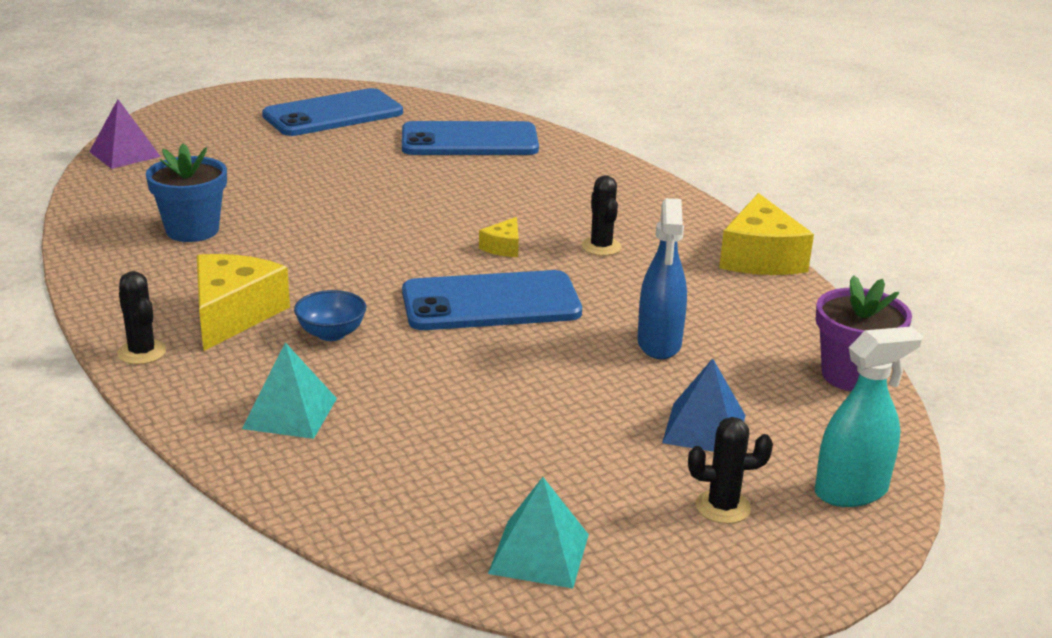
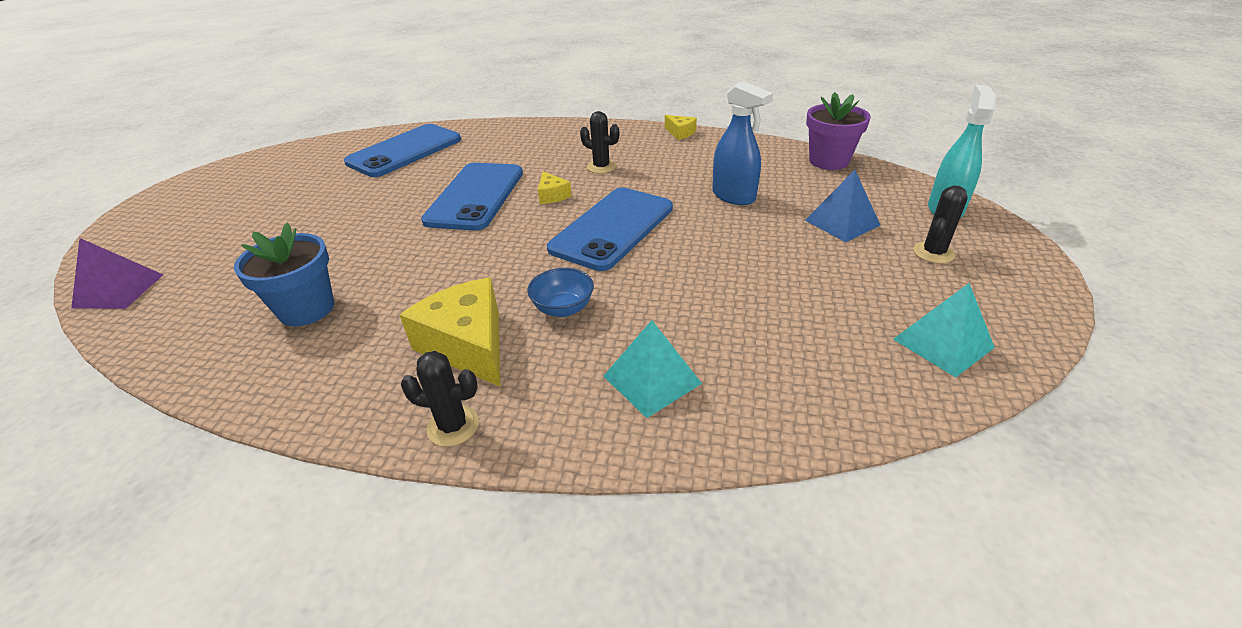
camera: 45 degrees left, 10 degrees up
(333, 114) = (270, 178): blue phone -> blue phone (475, 196)
(760, 257) = (680, 133): yellow cheese -> yellow cheese, size x0.49

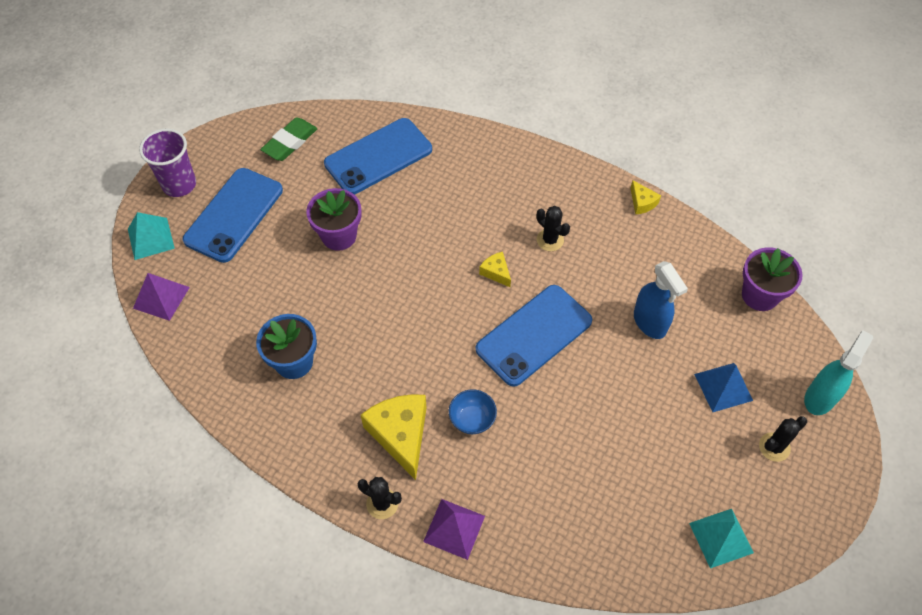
camera: 15 degrees right, 20 degrees up
(168, 203) = (179, 184): none -> purple cup
(306, 158) = (290, 142): none -> green eraser
(365, 204) = (339, 236): none -> purple flower pot
(475, 196) = (431, 253): blue phone -> blue phone (234, 215)
(552, 195) = (496, 272): yellow cheese -> yellow cheese turned 150 degrees clockwise
(574, 427) = (454, 528): none -> purple pyramid
(652, 379) = (513, 506): turquoise pyramid -> turquoise pyramid (151, 238)

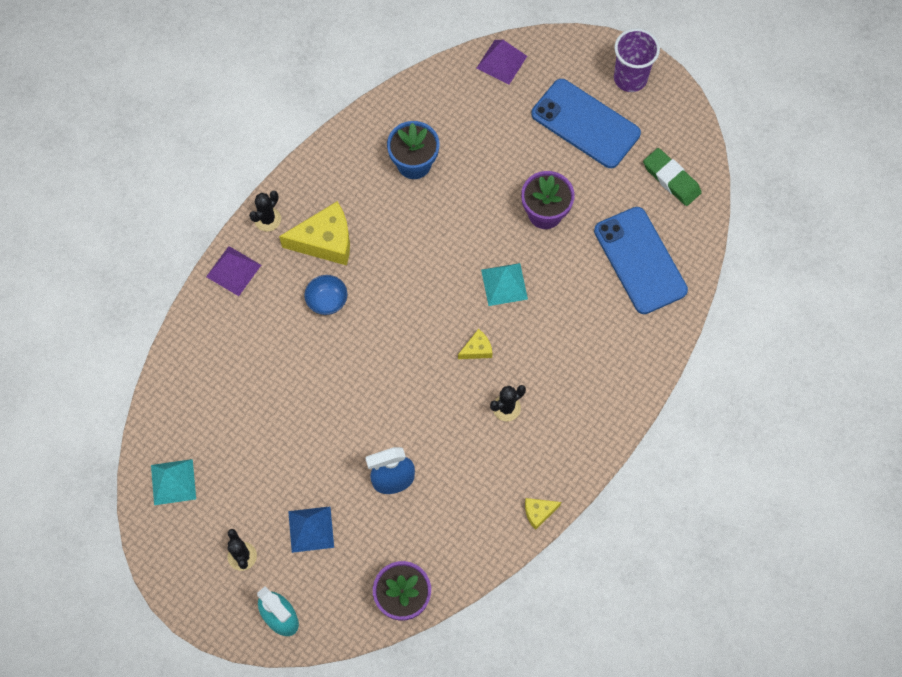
camera: 100 degrees right, 10 degrees up
(151, 238) = (569, 54): turquoise pyramid -> turquoise pyramid (504, 284)
(534, 335) = (401, 370): blue phone -> none

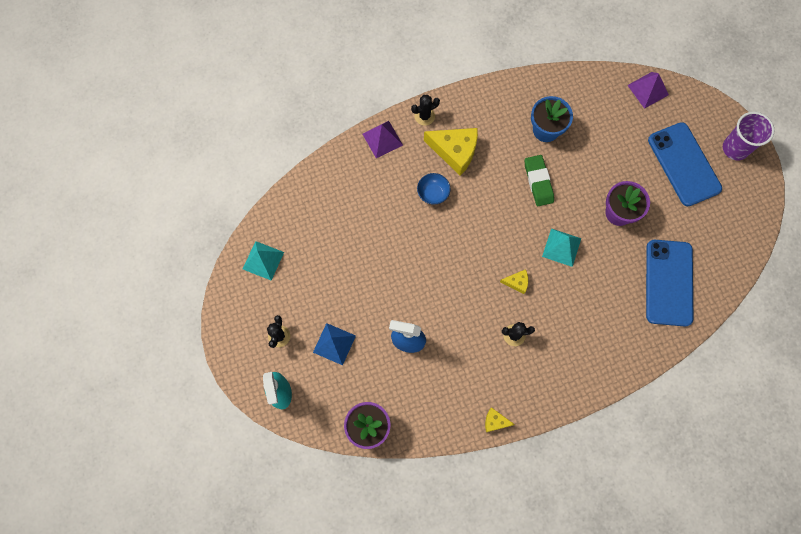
camera: 30 degrees right, 5 degrees up
(671, 179) = (725, 236): green eraser -> green eraser (538, 182)

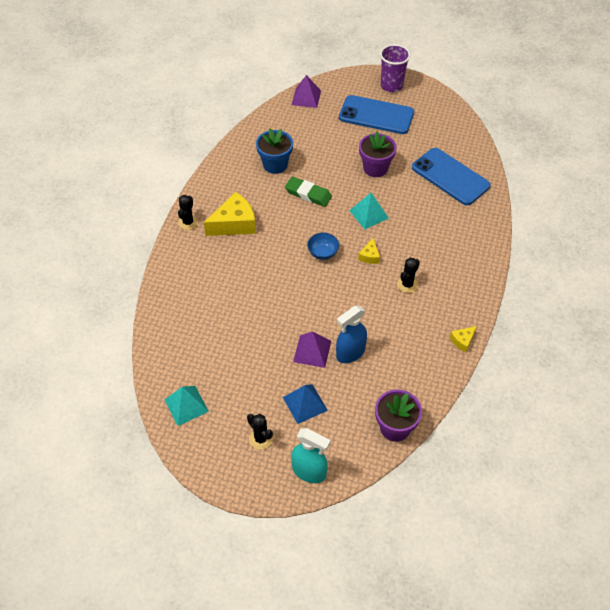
camera: 50 degrees left, 20 degrees down
(382, 139) = (176, 259): purple pyramid -> purple pyramid (312, 351)
(433, 193) = (251, 258): blue bowl -> blue bowl (323, 253)
(517, 282) = (369, 256): yellow cheese -> yellow cheese turned 150 degrees clockwise

